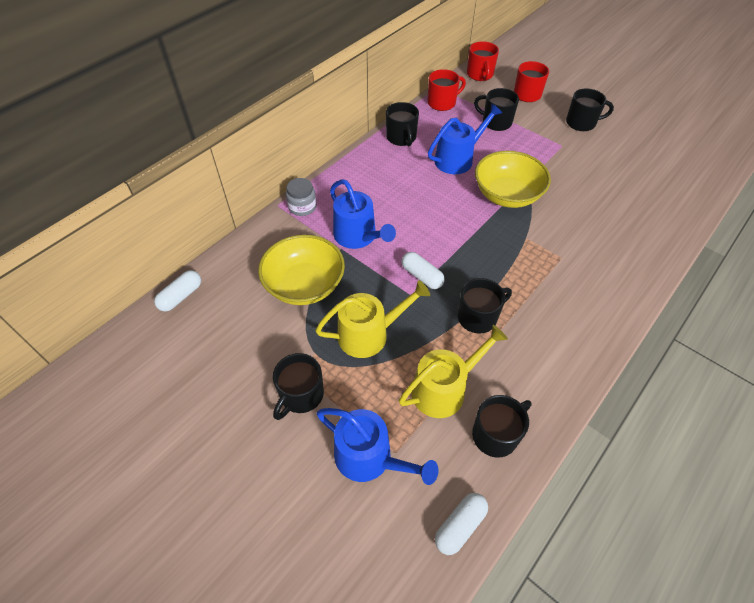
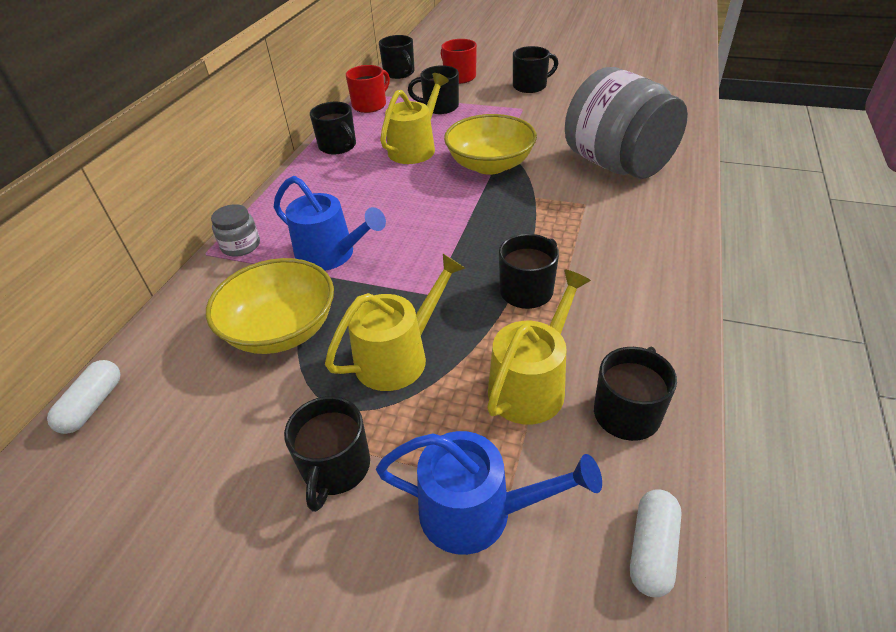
camera: 20 degrees left, 10 degrees down
(422, 276) = (434, 271): white capsule -> none
(457, 159) = (415, 148): blue watering can -> yellow watering can
(480, 75) = (399, 73): red mug -> black mug
(608, 229) = (617, 164): none -> grey jar

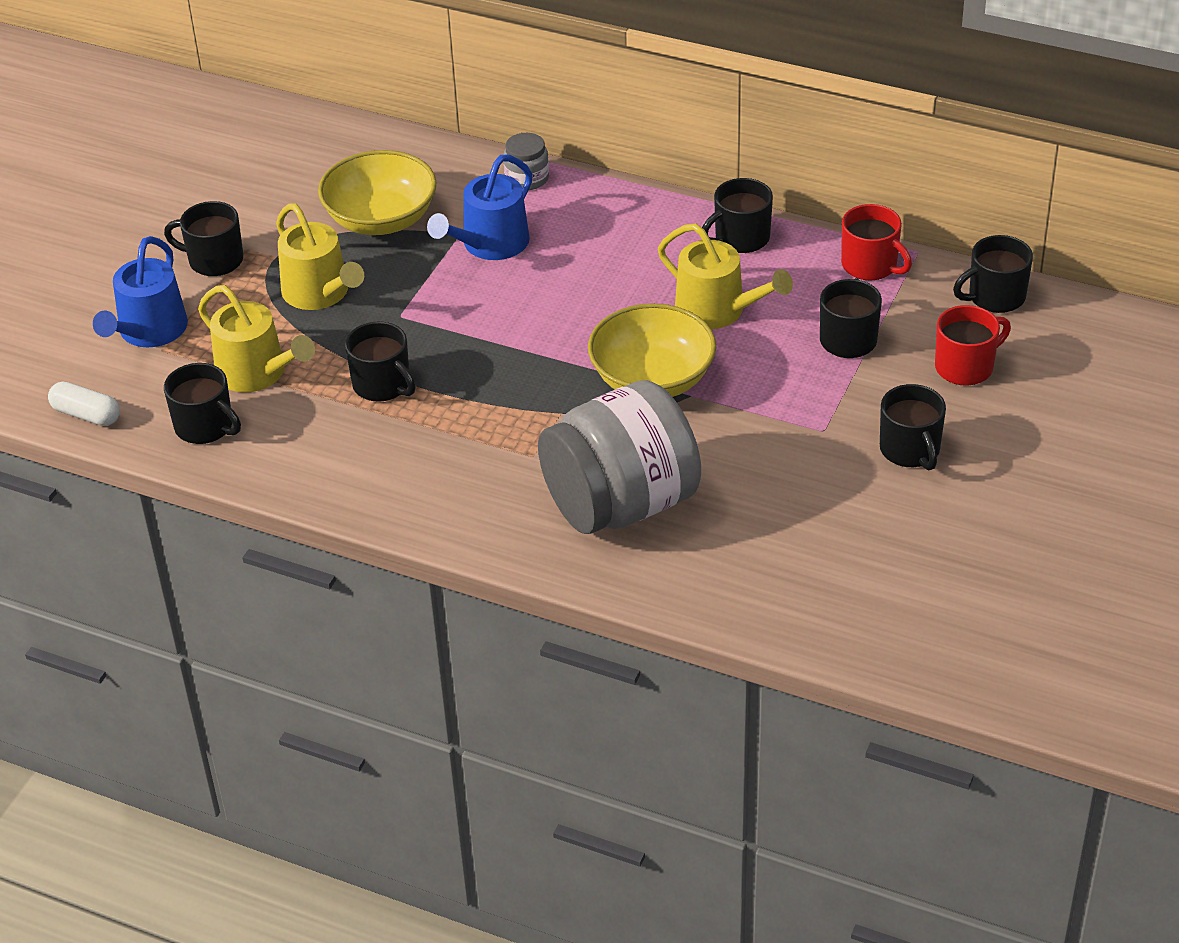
camera: 95 degrees right, 0 degrees up
(93, 405) = (325, 126): white capsule -> none

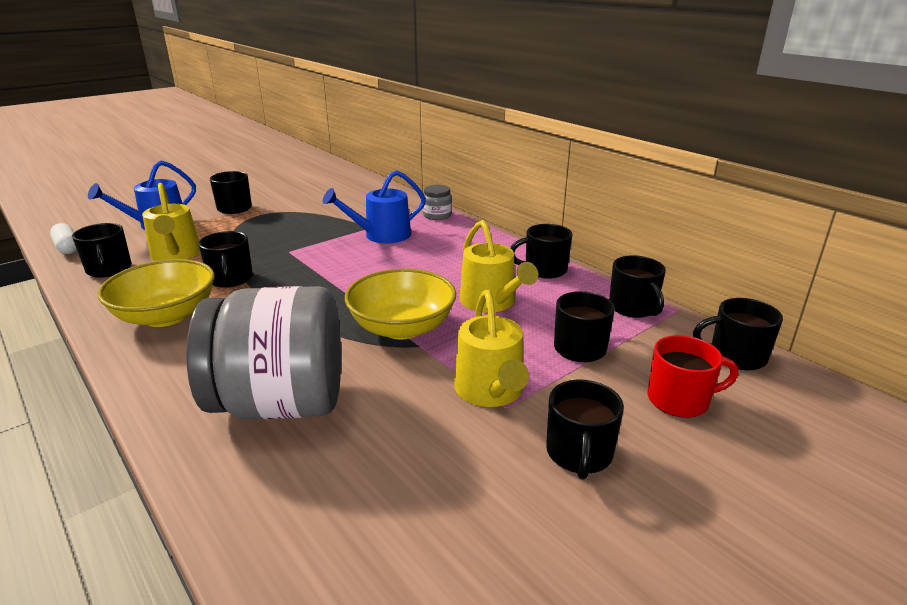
camera: 25 degrees right, 15 degrees down
(320, 293) = (262, 231): yellow watering can -> yellow watering can (491, 391)
(381, 219) = (337, 212): yellow bowl -> yellow bowl (166, 316)
(870, 265) = (633, 308): red mug -> black mug

